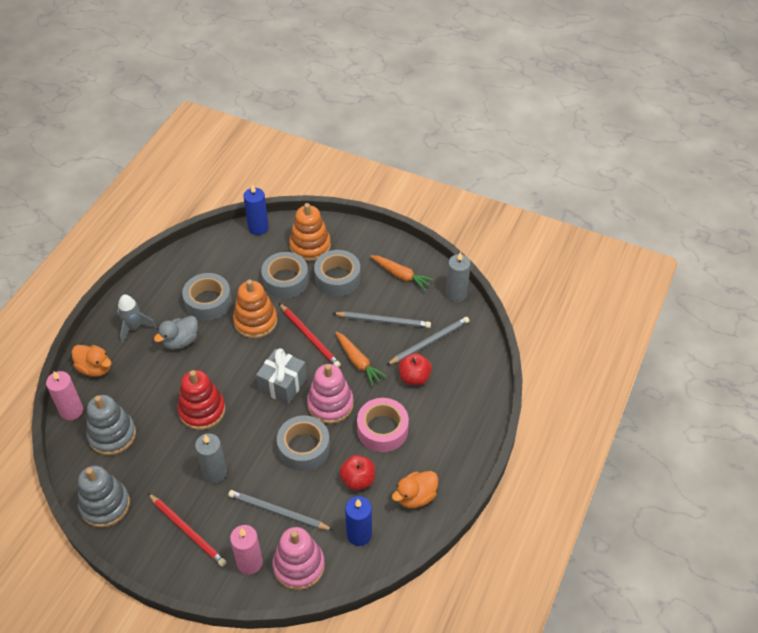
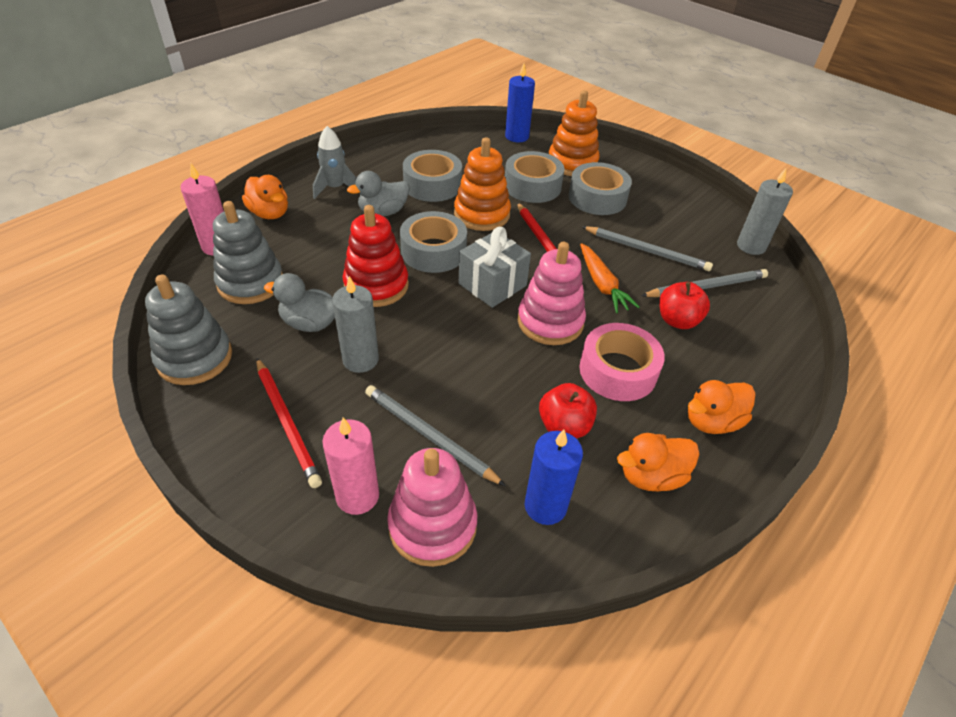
camera: 15 degrees right, 5 degrees down
(169, 455) = (310, 323): none -> grey duck
(304, 448) = (496, 363): grey tape -> grey tape (433, 251)
(401, 275) = (679, 212): orange carrot -> none
(446, 449) = (712, 421): none -> orange duck

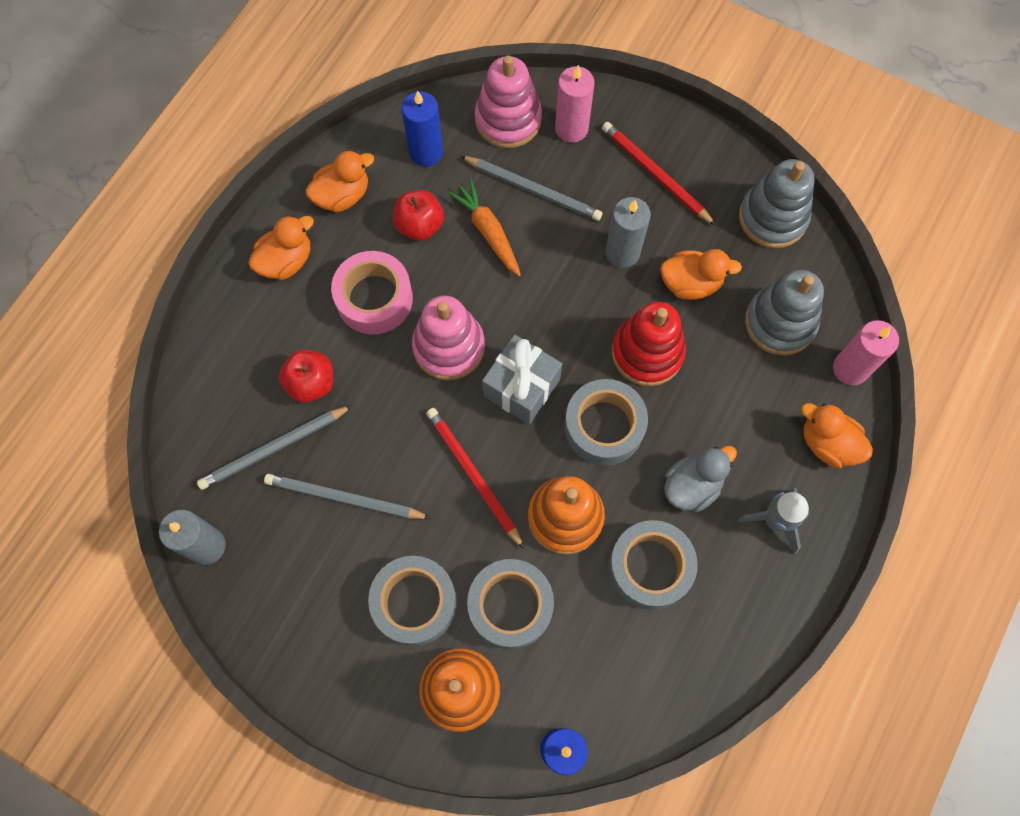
camera: 170 degrees right, 25 degrees up
(310, 323) = (690, 283): grey duck -> orange duck
(602, 285) = (397, 420): orange carrot -> orange carrot (488, 232)

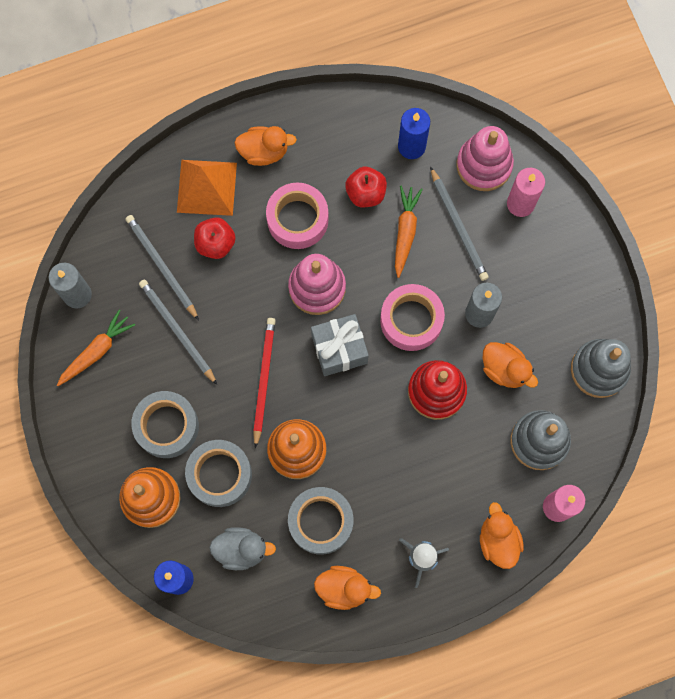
camera: 40 degrees right, 5 degrees up
(256, 337) = (207, 187): none -> orange pyramid
(274, 448) = (162, 267): grey pencil -> grey pencil turned 45 degrees clockwise
(275, 586) = (96, 351): none -> orange carrot
(342, 195) = (334, 135): orange duck -> orange duck (344, 588)
(565, 307) = (411, 320): none -> pink tape
(604, 426) = (368, 415): grey tape -> none
(655, 175) = (548, 279): red pencil -> none
(692, 486) = (390, 495): grey duck -> grey duck (241, 549)

